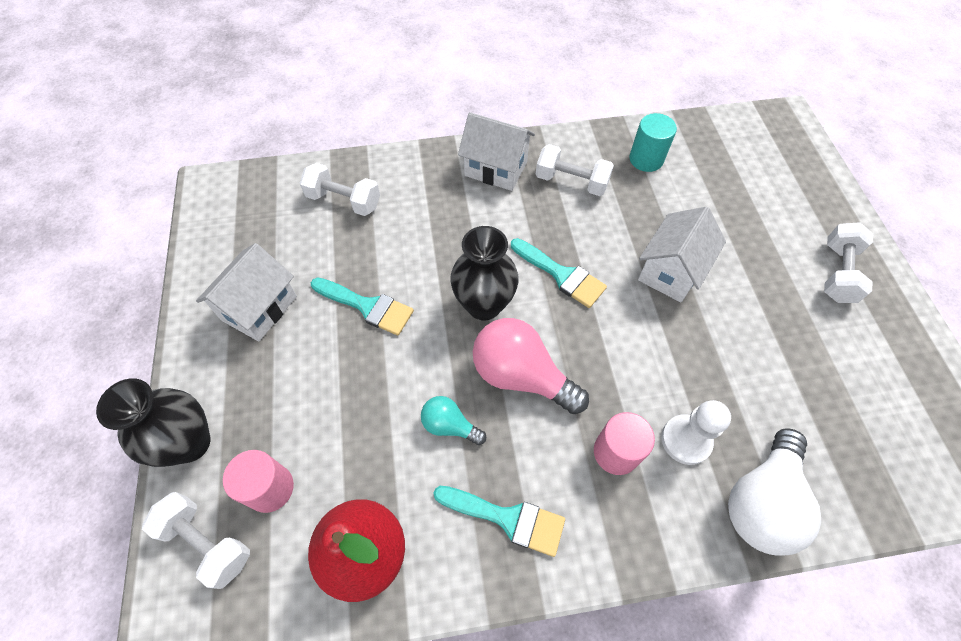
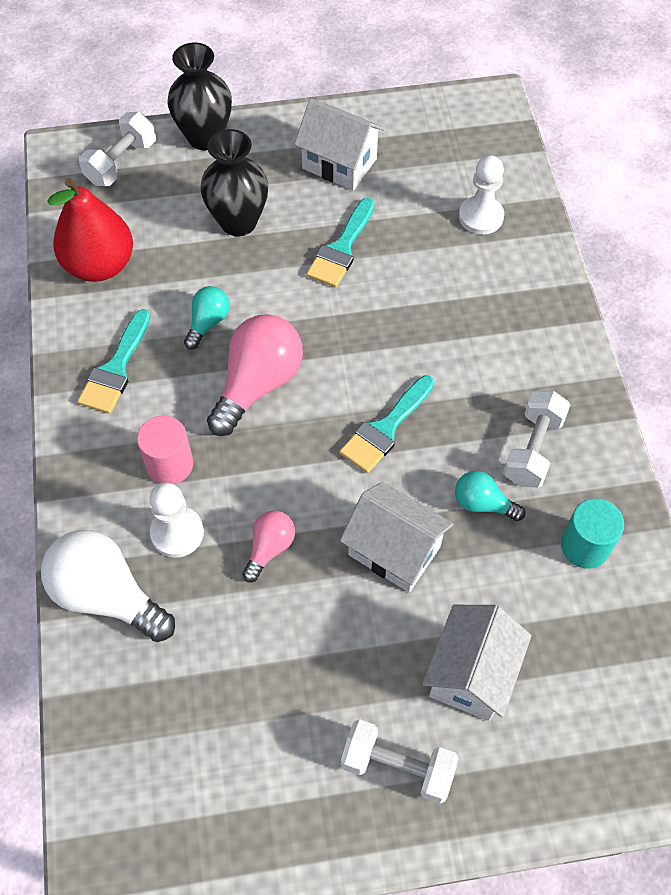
camera: 90 degrees right, 0 degrees up
(270, 488) = (161, 196): pink cylinder -> none
(344, 201) = (481, 217): white dumbbell -> white pawn
(484, 305) = (344, 351): black vase -> black vase (238, 222)
(496, 169) = (546, 364): white house -> white house (471, 674)
(621, 214) = (483, 503): none -> turquoise light bulb
(686, 361) = (269, 548): none -> pink light bulb

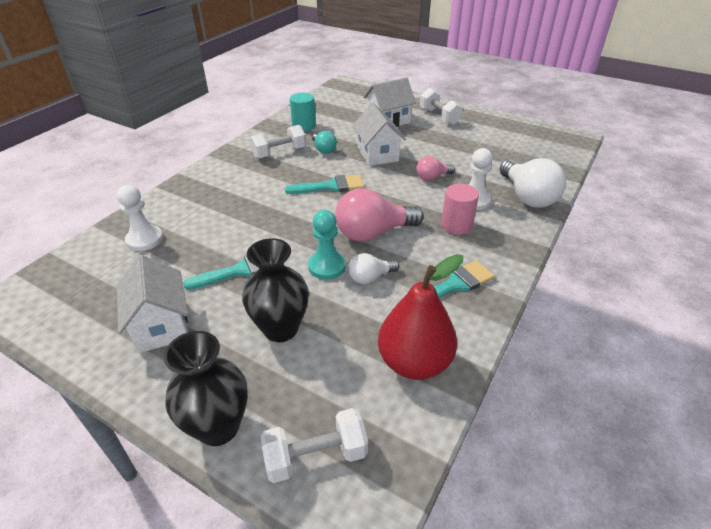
camera: 140 degrees left, 20 degrees down
(208, 323) = (370, 277): turquoise light bulb -> white light bulb
(264, 307) = (327, 266): none -> turquoise pawn

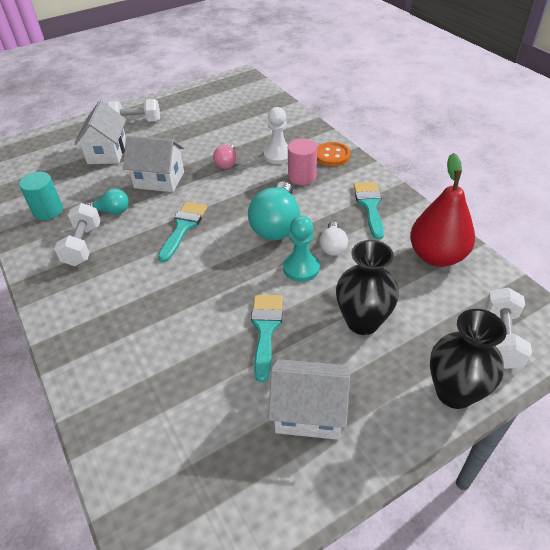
camera: 60 degrees left, 5 degrees up
(144, 239) = (150, 404): white pawn -> none
(373, 233) = (276, 225): pink light bulb -> turquoise light bulb
(511, 233) = (332, 155): none -> orange button
(527, 197) = (295, 129): white light bulb -> none

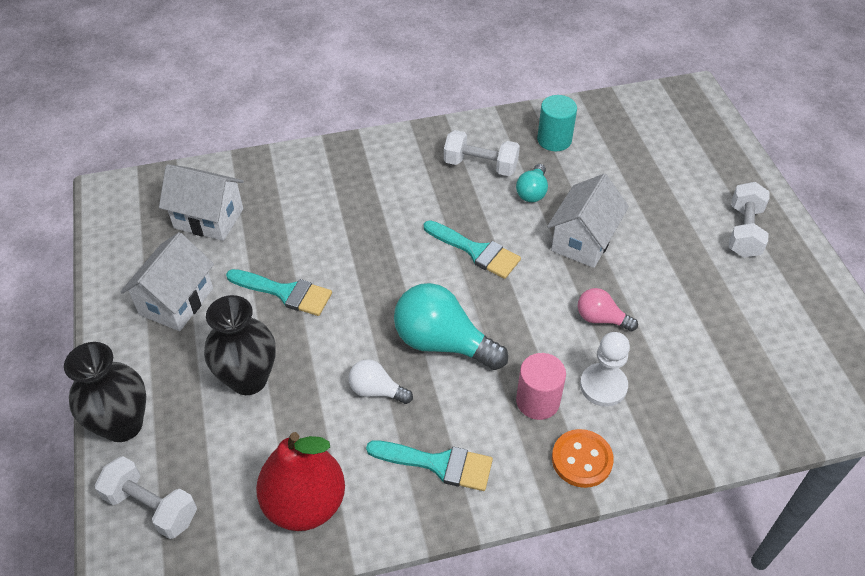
camera: 105 degrees right, 5 degrees up
(107, 152) = (665, 196): white house -> white house (208, 218)
(301, 268) = (355, 347): turquoise pawn -> none

